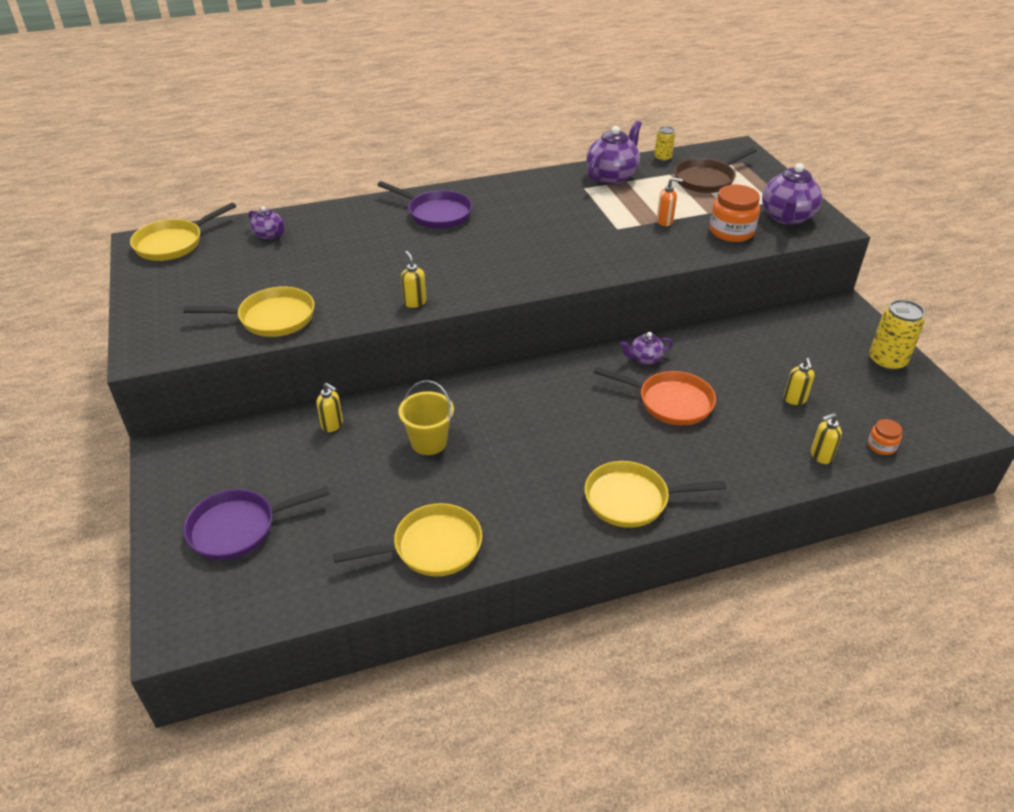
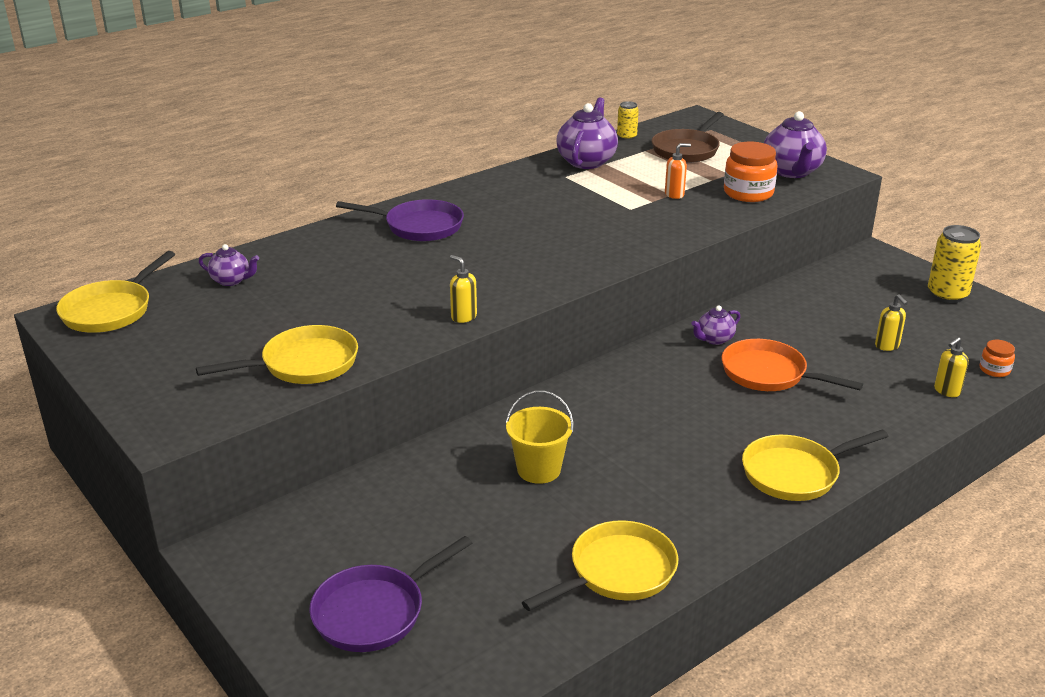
camera: 20 degrees left, 10 degrees down
(332, 425) = (412, 478): yellow soap dispenser -> none
(670, 402) = (769, 374): orange pan -> orange pan turned 150 degrees counterclockwise

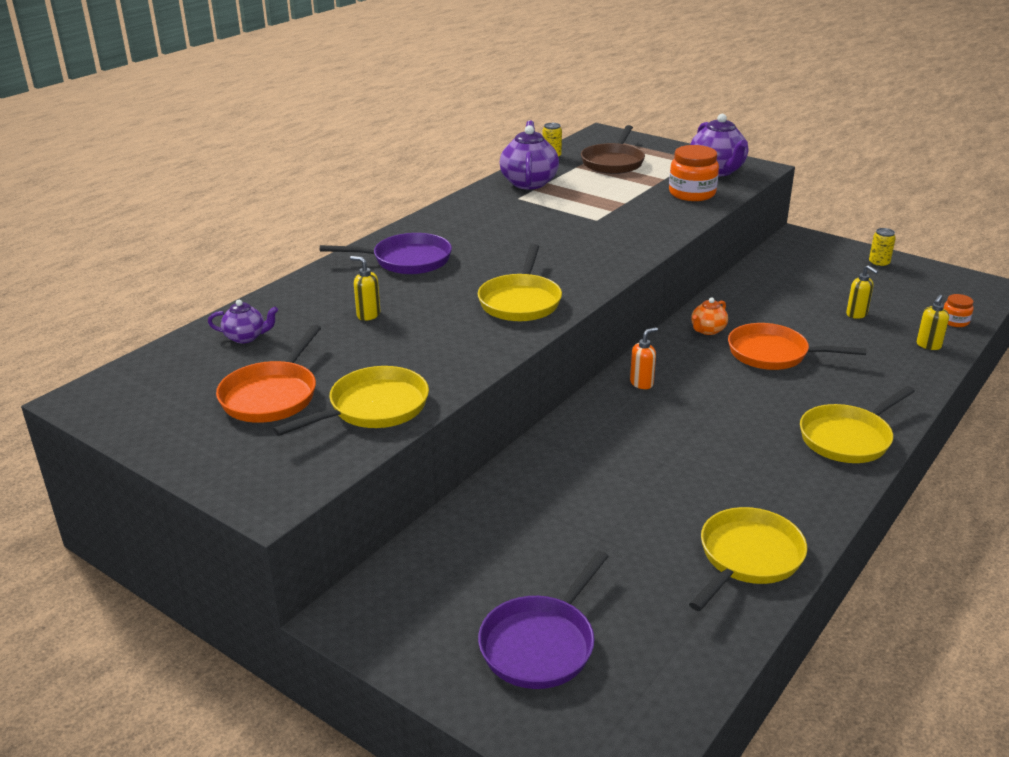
camera: 15 degrees left, 0 degrees up
(111, 310) = (131, 386): yellow pan -> yellow pan (520, 301)
(223, 338) = (272, 395): none -> orange pan
(463, 317) = (504, 339): yellow soap dispenser -> yellow soap dispenser (368, 315)
(539, 469) = (619, 475): yellow bucket -> none
(674, 194) = (628, 202): orange soap dispenser -> orange soap dispenser (642, 383)
(714, 339) = (707, 330): purple teapot -> orange teapot
(947, 295) = (879, 264): yellow can -> yellow can, size x0.57

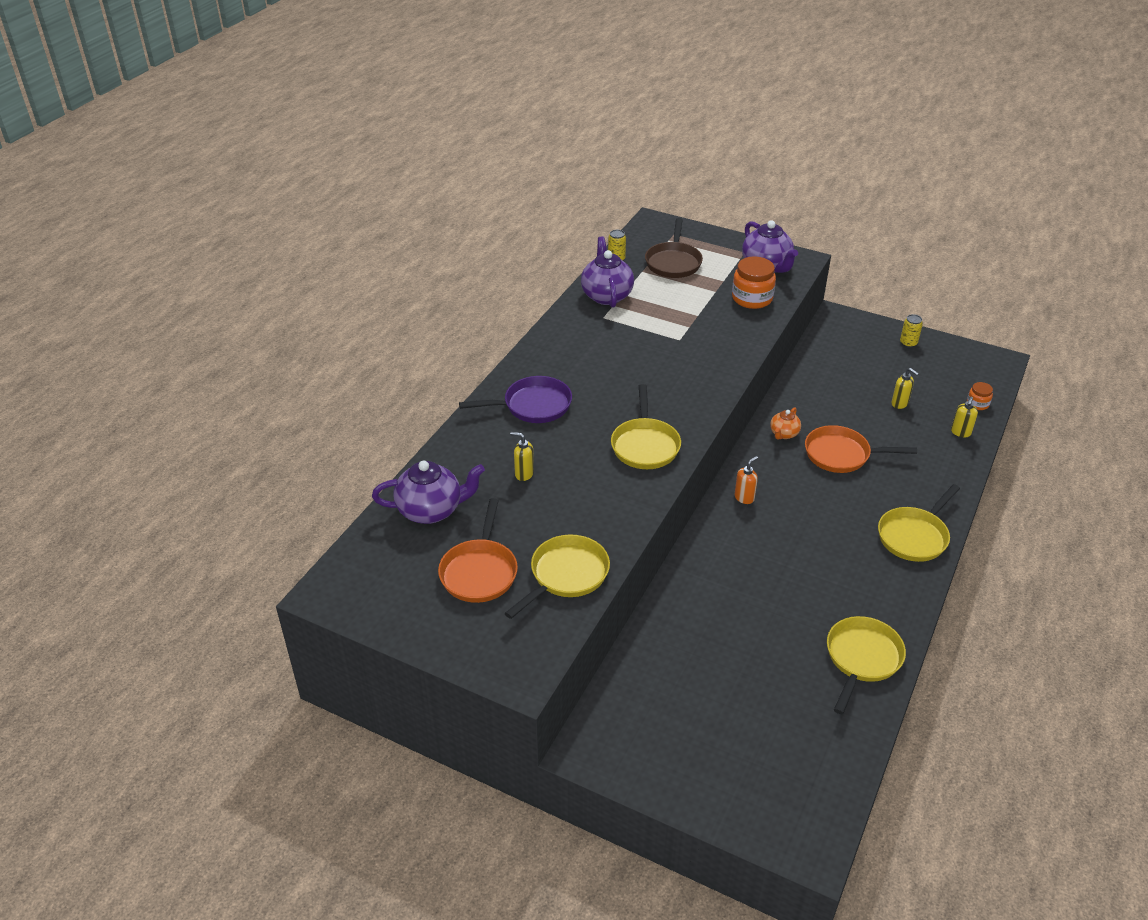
camera: 10 degrees left, 10 degrees up
(246, 337) = (431, 510): purple teapot -> purple teapot, size x1.85
(541, 644) = (733, 753): purple pan -> none

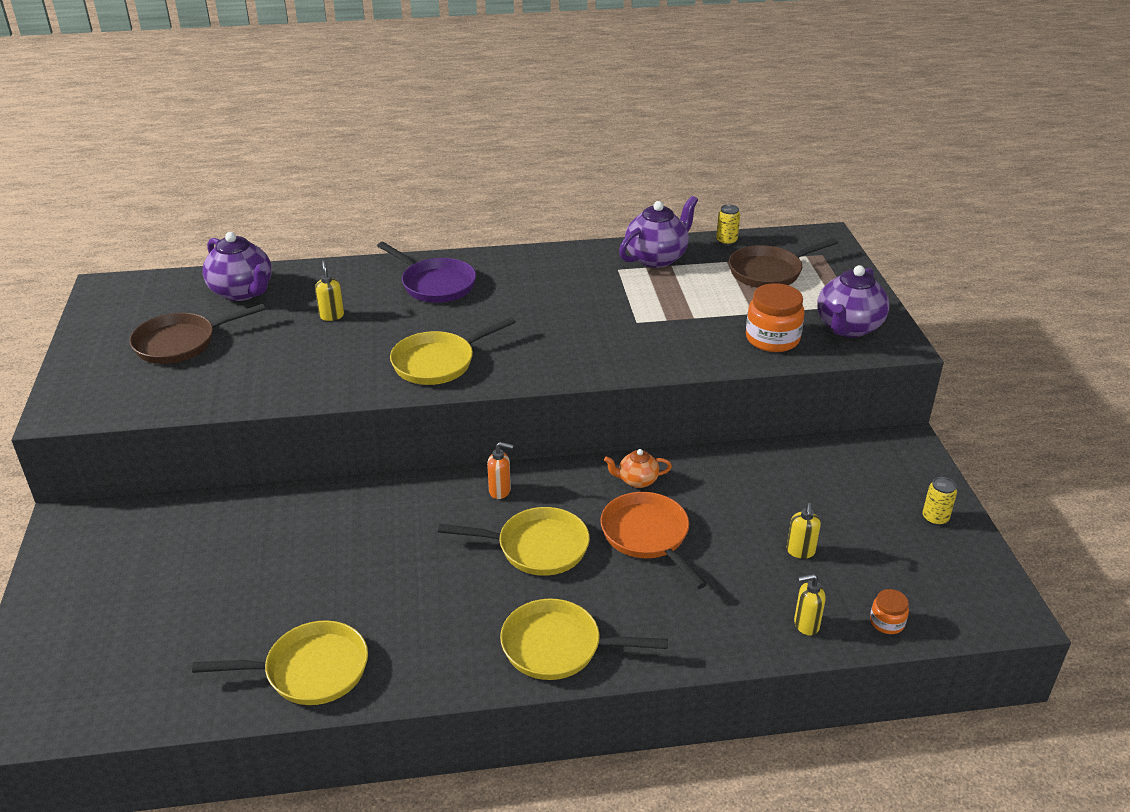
camera: 55 degrees right, 5 degrees down
(479, 571) = (181, 343): orange pan -> brown pan
(566, 575) = (208, 387): yellow pan -> yellow pan (537, 547)

